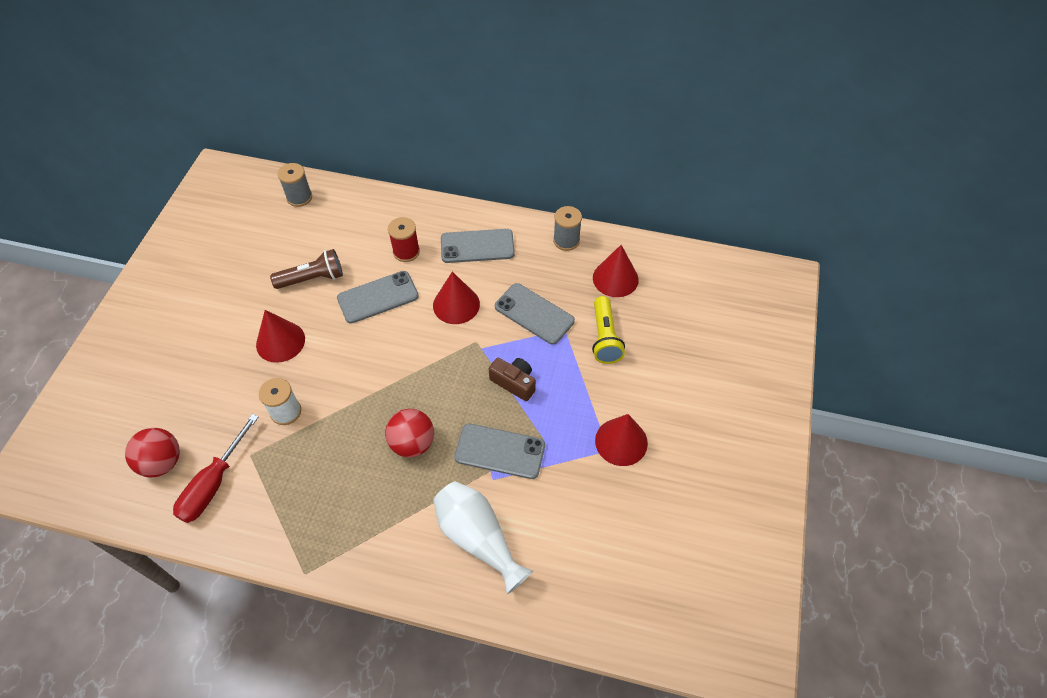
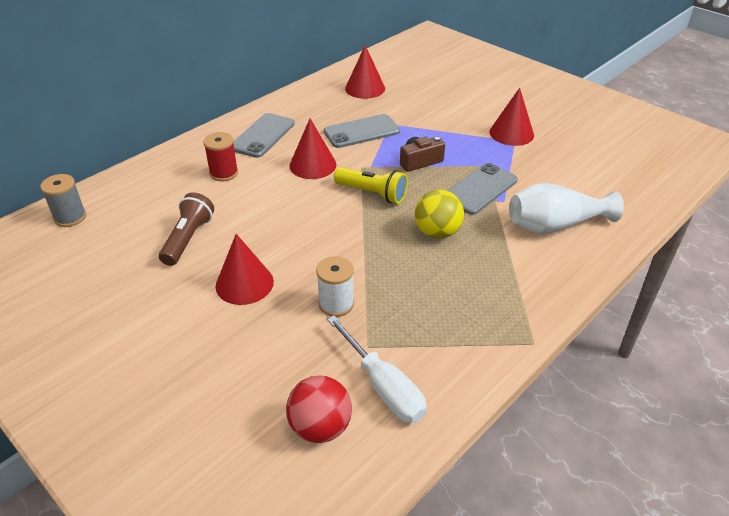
camera: 60 degrees left, 15 degrees down
(214, 483) = (383, 386): red screwdriver -> white screwdriver
(378, 297) = (257, 205): grey phone -> none
(412, 443) = (437, 232): red ball -> yellow ball
(566, 240) = (306, 95): grey spool -> none
(604, 338) = (414, 110): yellow flashlight -> yellow flashlight (372, 193)

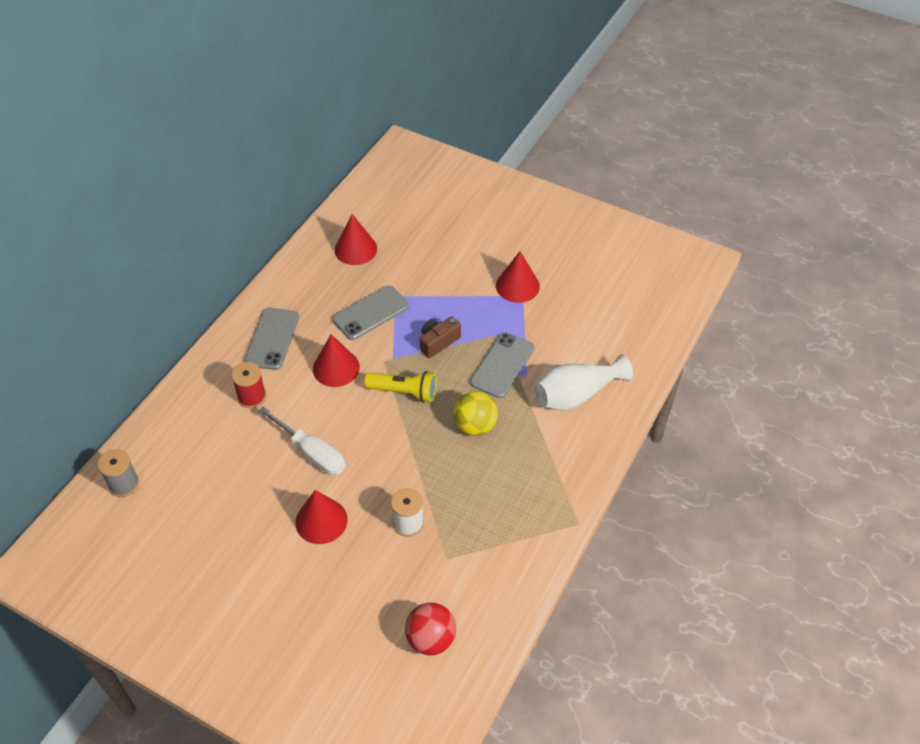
camera: 15 degrees left, 10 degrees up
(188, 239) = (250, 483): brown flashlight -> none
(383, 386) = (469, 592): white screwdriver -> white screwdriver (311, 452)

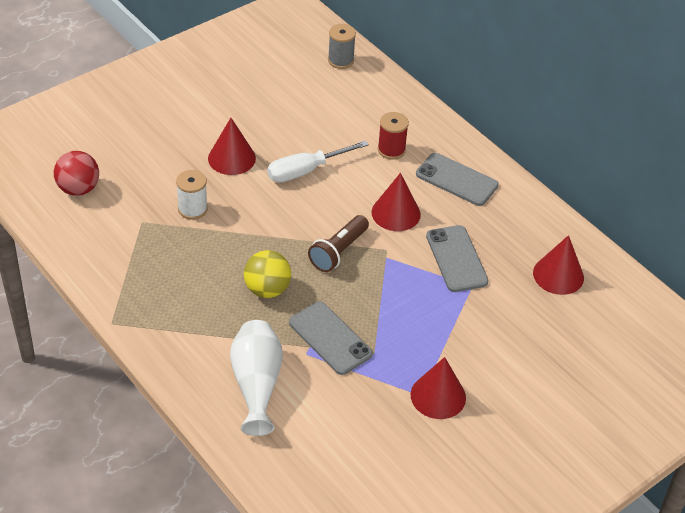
camera: 110 degrees right, 5 degrees down
(404, 392) = (338, 252): yellow flashlight -> brown flashlight
(438, 342) = (389, 298): brown camera -> none

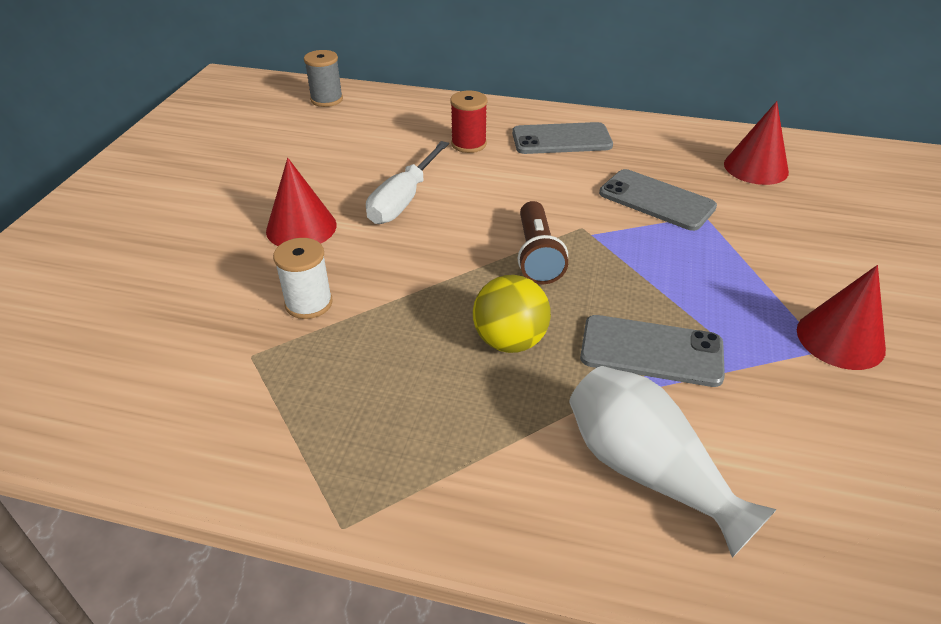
camera: 35 degrees left, 5 degrees down
(78, 189) = (108, 365): red ball -> none
(396, 213) = (545, 191): red cone -> none

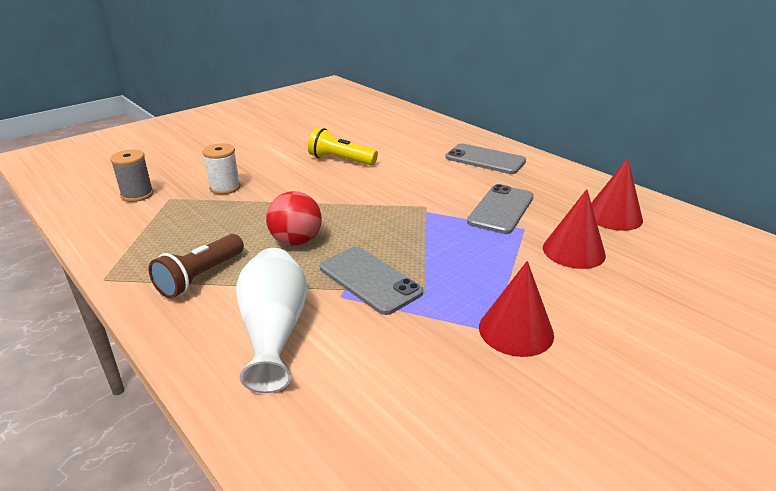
camera: 35 degrees right, 10 degrees down
(301, 227) = (270, 156): red cone -> red cone (573, 251)
(326, 99) = (370, 104): grey spool -> grey spool (137, 195)
(403, 200) = (340, 160): white screwdriver -> yellow flashlight
(468, 144) = (420, 145): red spool -> none
(510, 341) = (296, 242): yellow ball -> red ball
(537, 256) = (375, 210): brown flashlight -> brown flashlight (200, 277)
(656, 200) = (501, 209): grey phone -> grey phone turned 45 degrees clockwise

